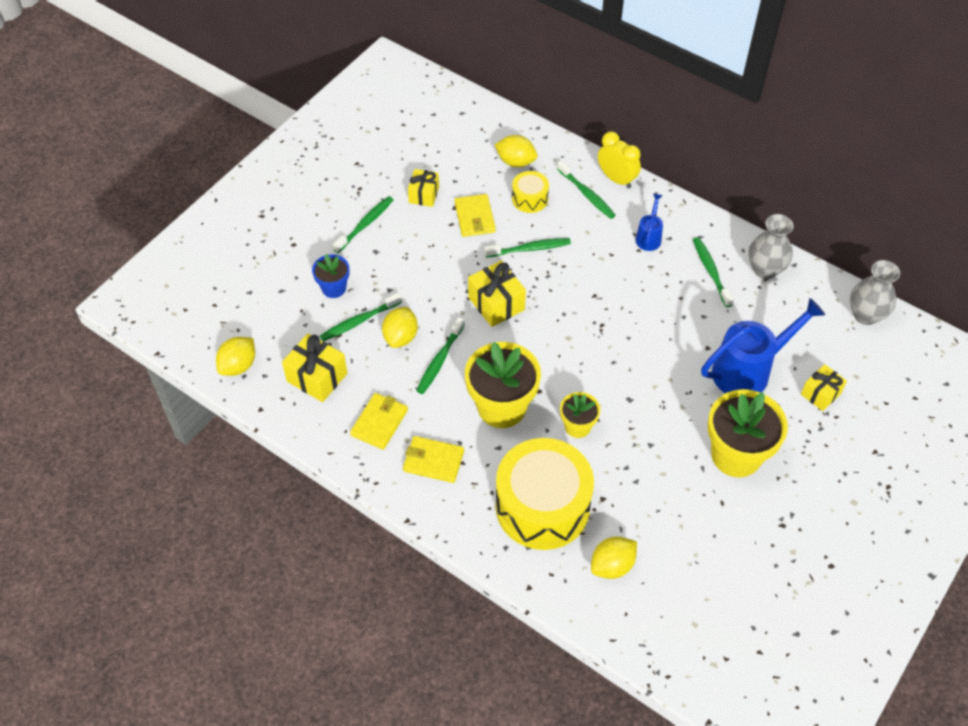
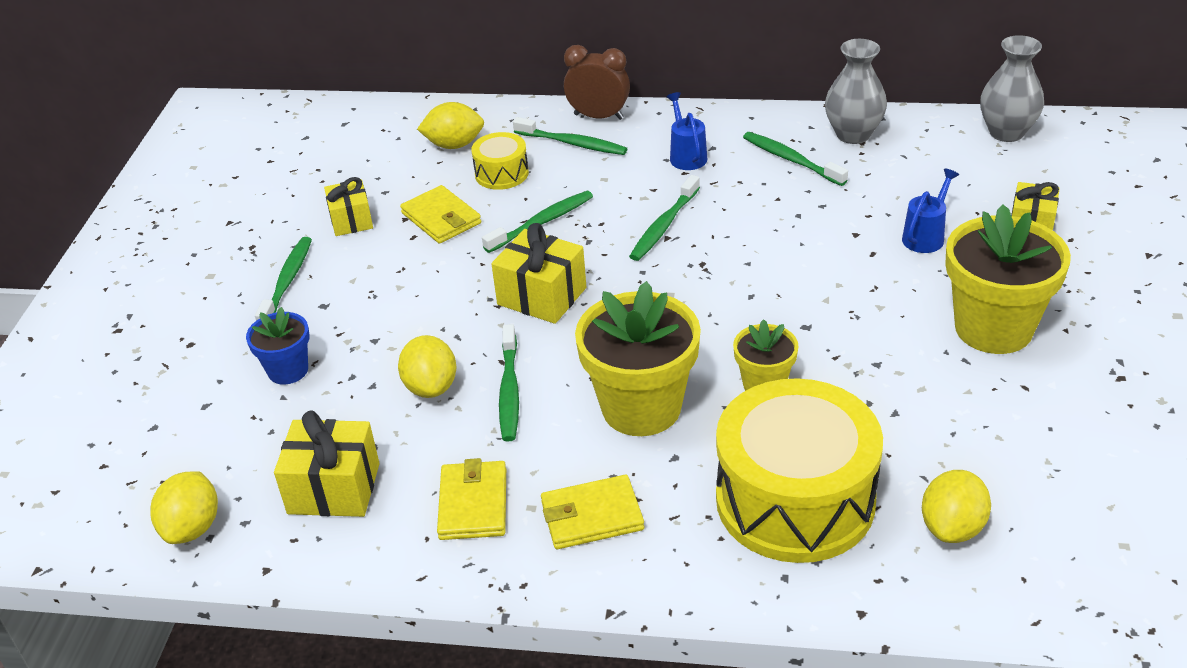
camera: 25 degrees left, 15 degrees down
(359, 321) = (354, 394): green toothbrush -> green toothbrush (664, 226)
(616, 179) = (598, 116): yellow clock -> brown clock
(749, 370) = (926, 236): blue watering can -> blue watering can, size x0.49

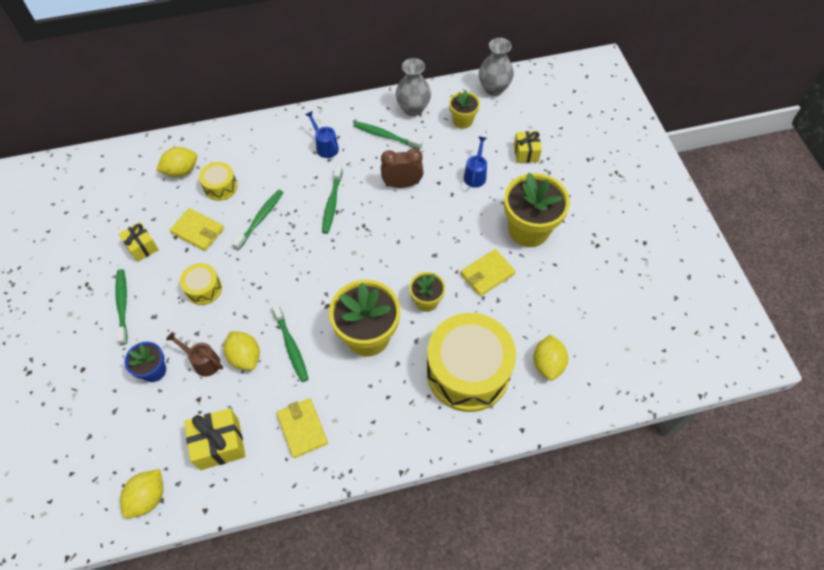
camera: 25 degrees left, 20 degrees up
(192, 527) = (148, 497): yellow lemon -> yellow lemon turned 45 degrees clockwise
(364, 377) = (203, 361): none -> brown watering can
(413, 288) = (203, 289): none -> yellow drum
(541, 296) = (282, 274): yellow gift -> none
(573, 143) = (254, 153): green toothbrush -> none
(592, 516) = (369, 415): yellow wallet -> yellow wallet (487, 274)
(598, 116) = (262, 128): brown clock -> brown clock (402, 184)
(933, 163) = (462, 121): none -> yellow flower pot

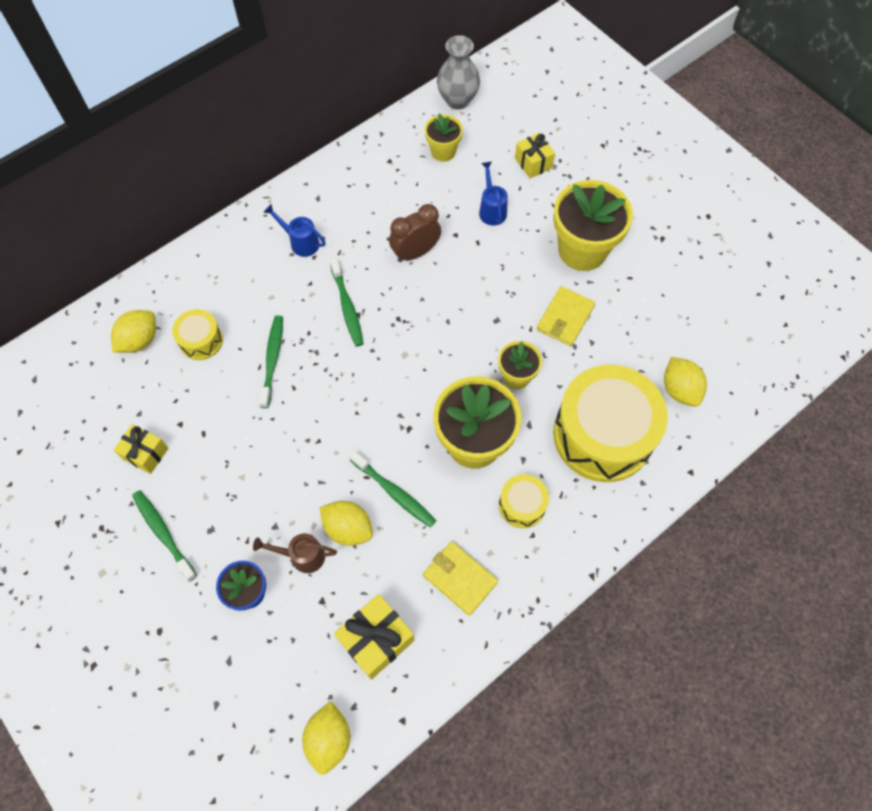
camera: 25 degrees left, 5 degrees up
(198, 231) = (204, 405): yellow wallet -> none
(203, 289) = (252, 471): yellow drum -> yellow drum (522, 505)
(385, 136) = (365, 202): green toothbrush -> none
(413, 108) = (378, 158): grey vase -> none

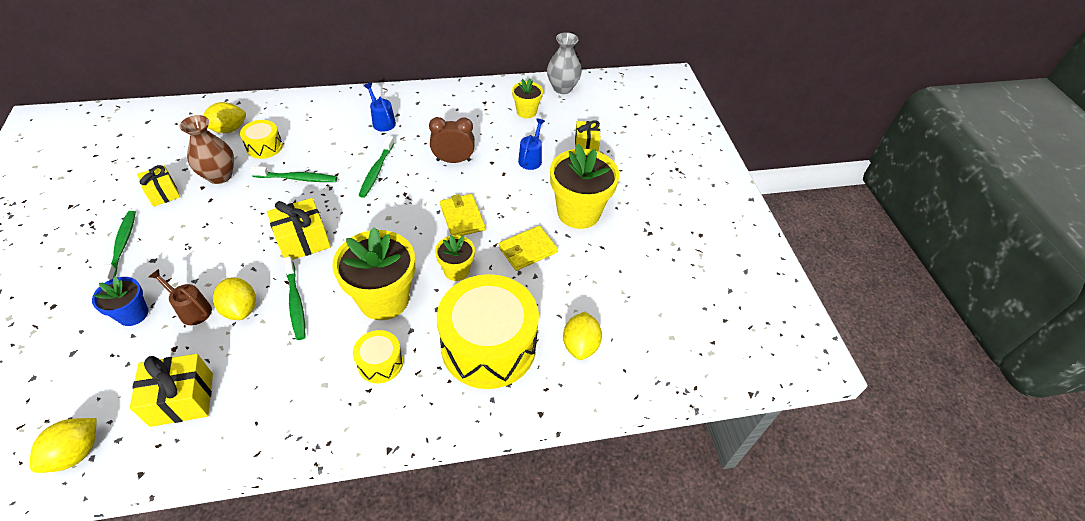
camera: 25 degrees right, 15 degrees down
(186, 401) = (220, 176): none -> brown vase
(272, 359) = (297, 178): green toothbrush -> green toothbrush turned 60 degrees clockwise
(343, 426) = (303, 241): none -> yellow gift
(460, 579) = (284, 390): yellow wallet -> yellow wallet (462, 217)

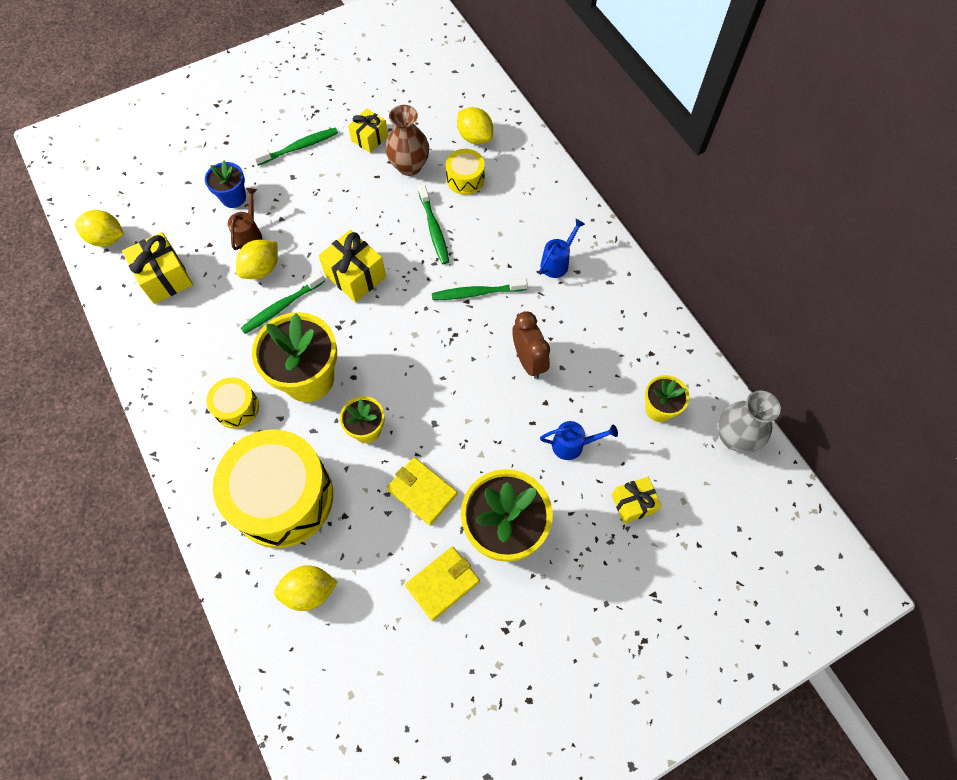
camera: 75 degrees right, 15 degrees up
(462, 217) = (443, 405): yellow wallet -> yellow wallet (442, 583)

